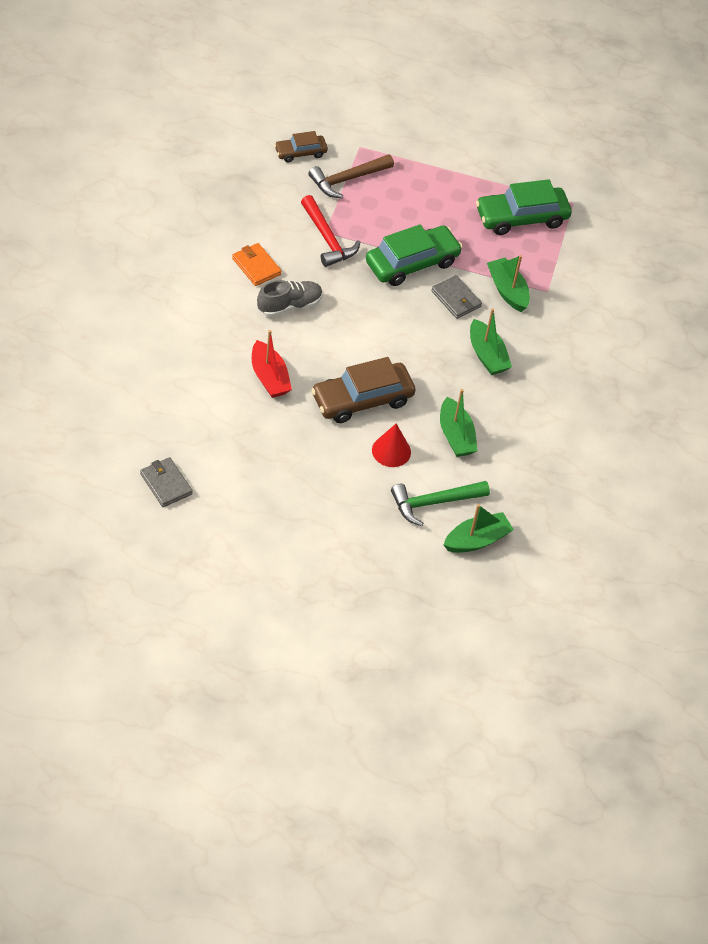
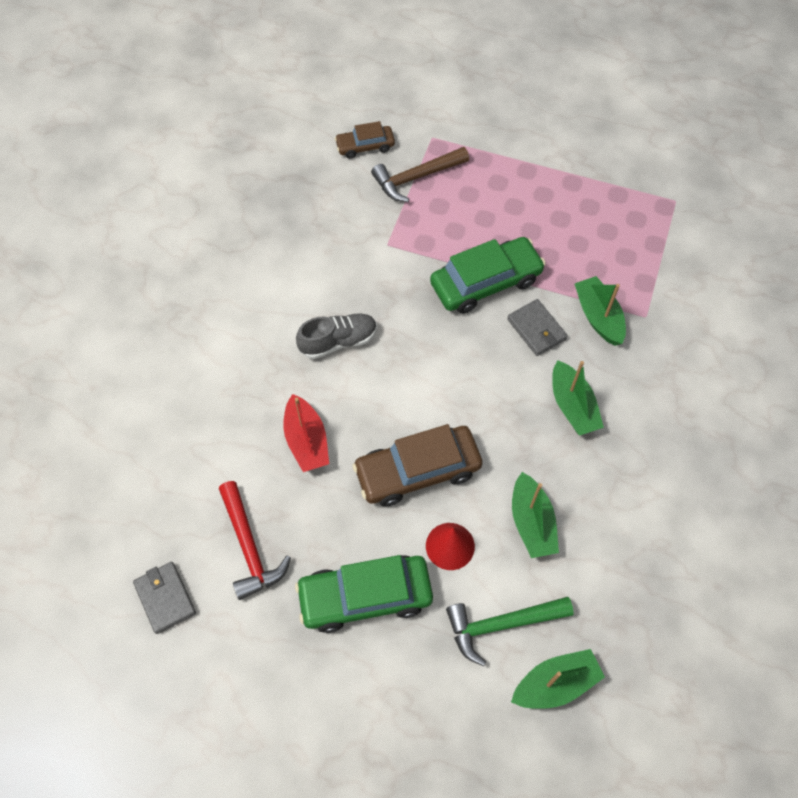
camera: 10 degrees right, 10 degrees up
(256, 266) = (304, 290): orange wallet -> none
(327, 239) = (389, 253): red hammer -> red hammer (250, 547)
(521, 217) = (615, 221): green car -> green car (365, 596)

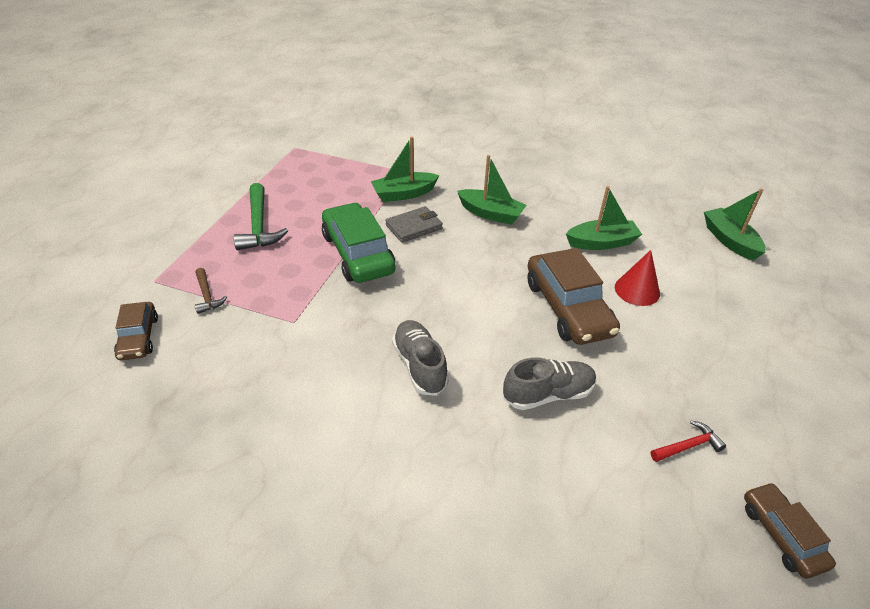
camera: 90 degrees left, 20 degrees down
(165, 598) = (781, 535): grey wallet -> brown car
(250, 547) = (688, 446): red hammer -> red hammer, size x0.55
(306, 441) = (548, 394): red boat -> grey shoe
(365, 596) = (705, 348): green car -> none
(416, 178) = (207, 296): brown hammer -> brown hammer, size x0.55
(501, 625) = (696, 265): green hammer -> green hammer (259, 226)
(572, 406) = (491, 214): green boat -> green boat turned 45 degrees clockwise

